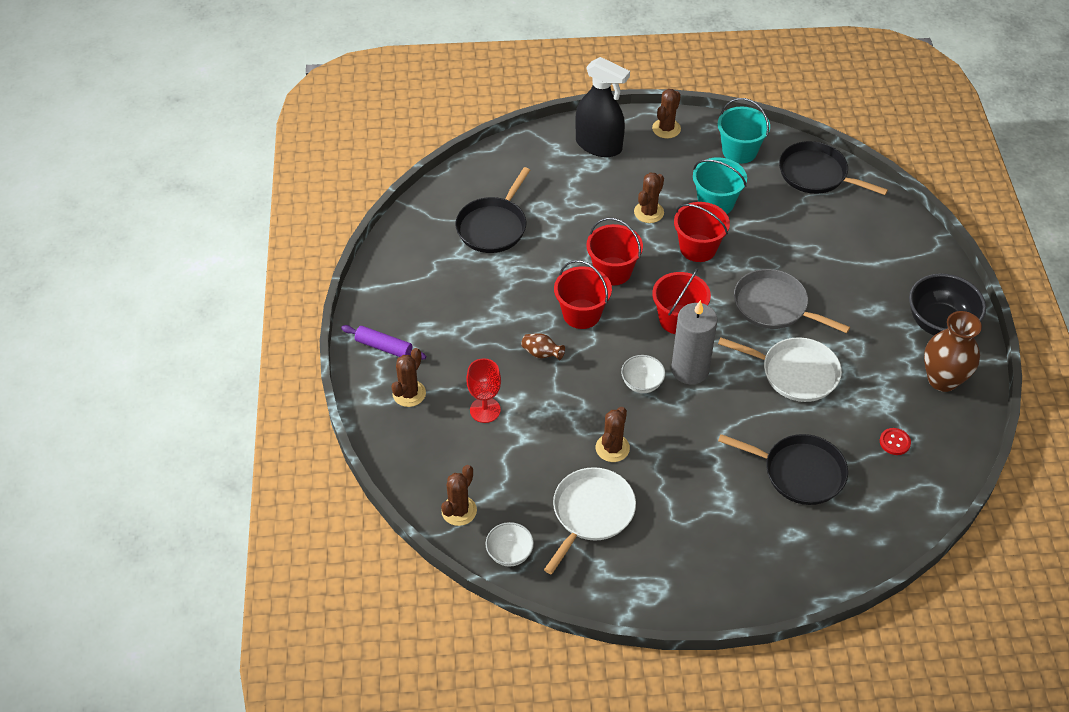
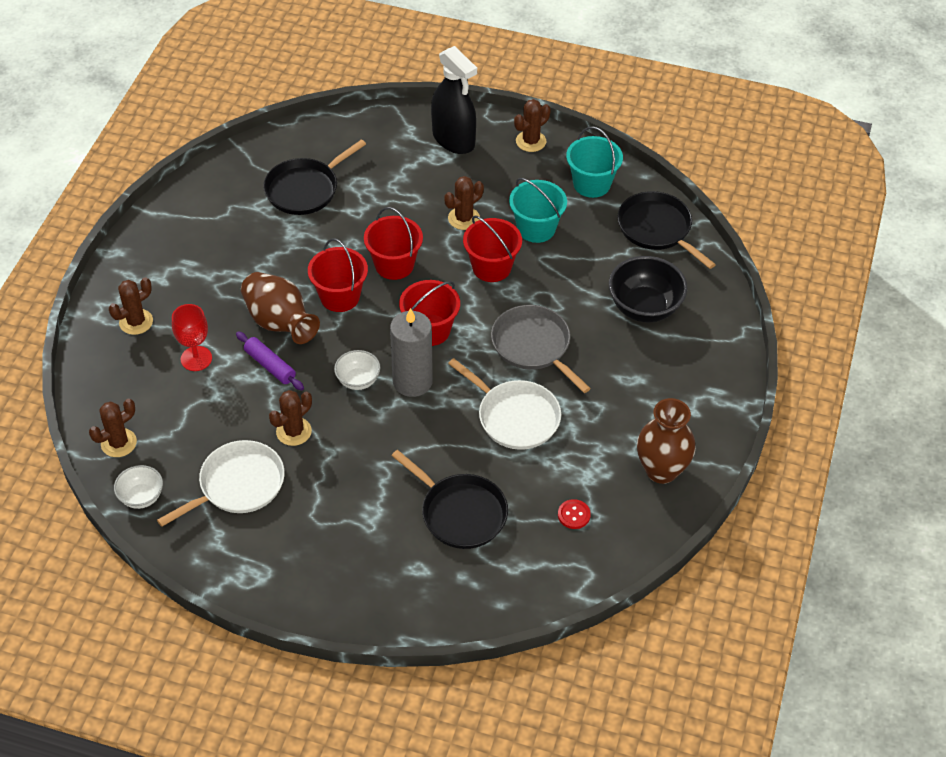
camera: 20 degrees right, 0 degrees up
(384, 347) = (138, 272): purple rolling pin -> purple rolling pin (270, 366)
(541, 354) = (280, 322): brown vase -> brown vase, size x2.10
(939, 323) = (693, 414): black bowl -> black bowl (644, 308)

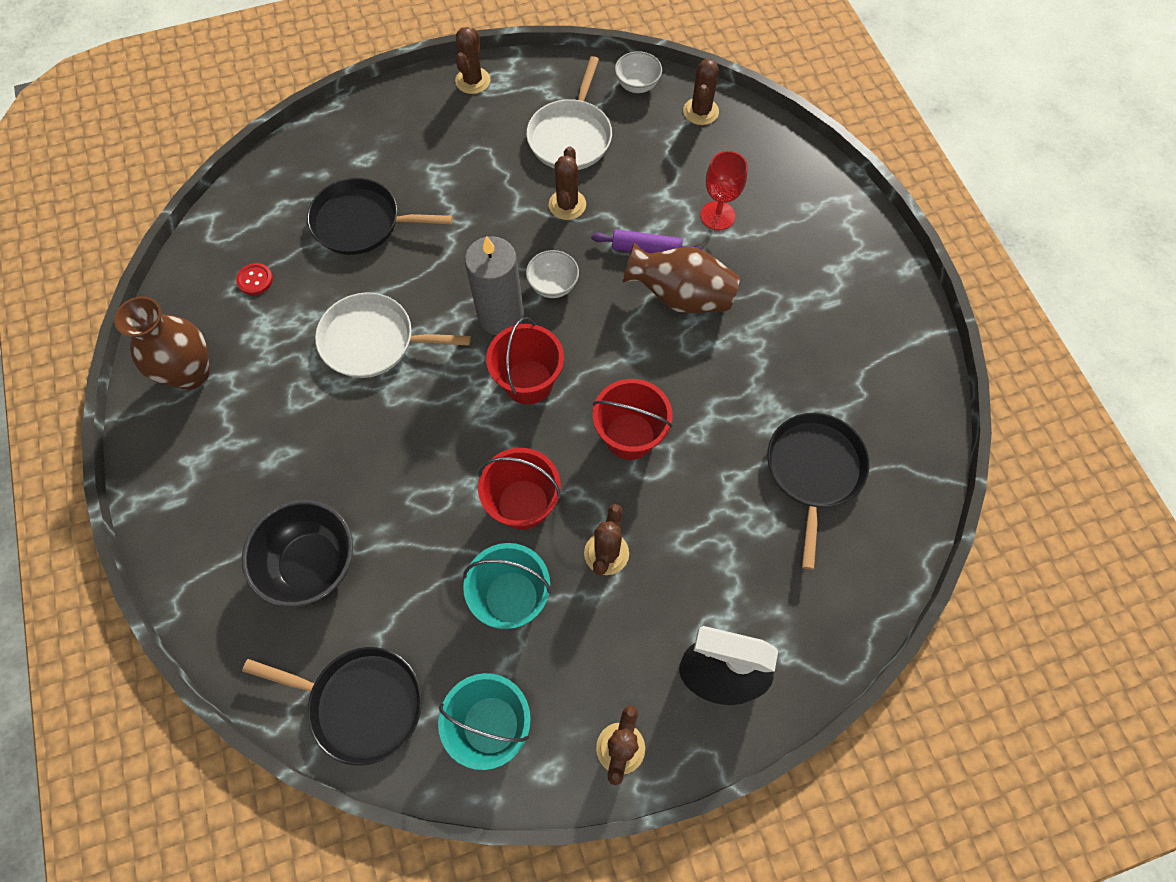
camera: 145 degrees right, 15 degrees up
(136, 322) = (807, 215): brown cactus -> brown cactus (473, 81)
(340, 297) = (650, 361): red bucket -> none
(533, 346) = (408, 432): grey pan -> none

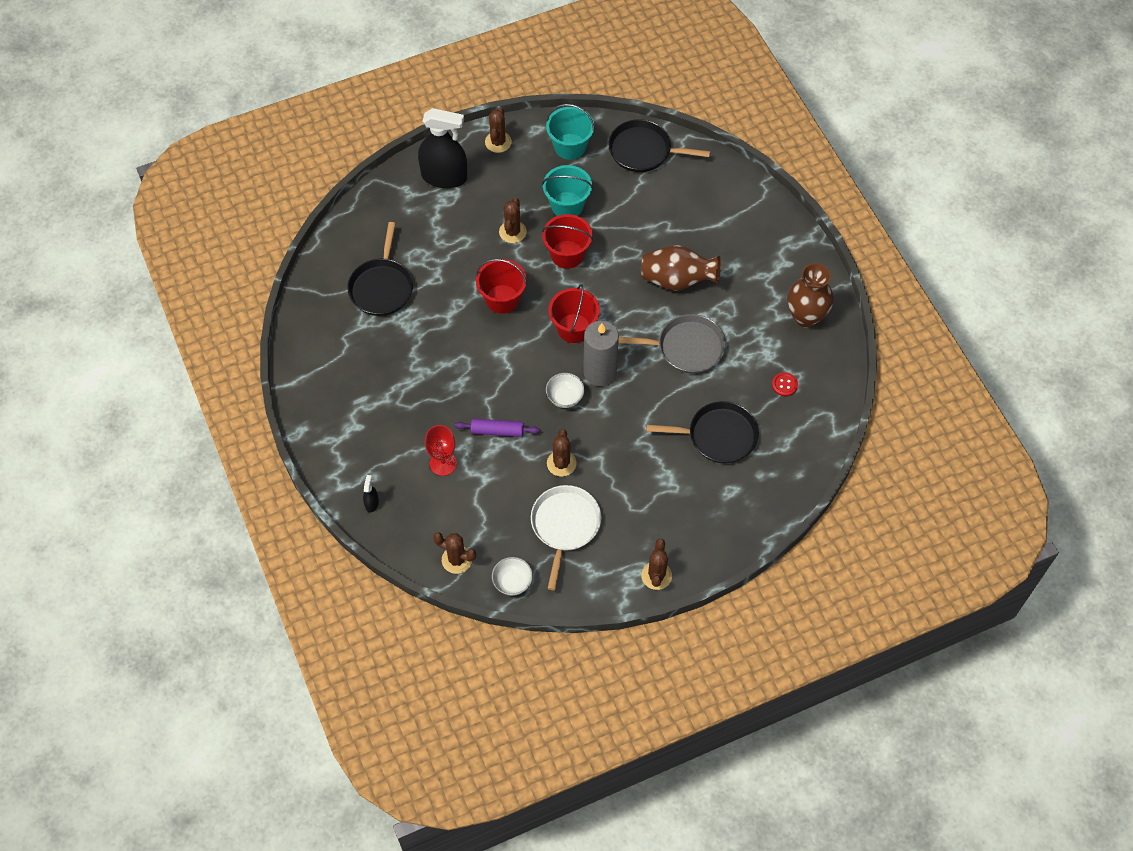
camera: 175 degrees right, 5 degrees down
(312, 564) = (690, 213): black bowl -> none
(373, 341) = (687, 347): white pan -> grey pan
(680, 296) = (471, 396): brown vase -> brown vase (677, 280)
(700, 111) = (456, 559): brown cactus -> brown cactus turned 75 degrees counterclockwise
(805, 177) = (371, 503): none -> black spray bottle

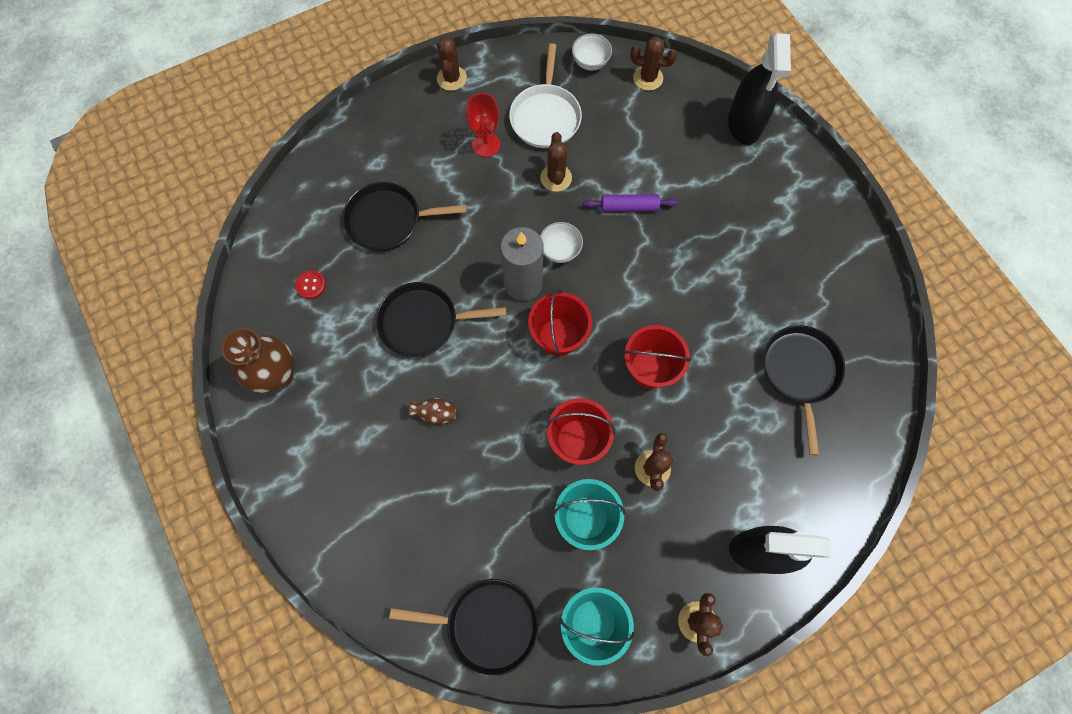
camera: 175 degrees right, 10 degrees up
(371, 503) = (744, 123): black spray bottle -> black spray bottle, size x2.49
(443, 463) = (680, 168): red goblet -> red goblet (486, 144)
(677, 280) = (435, 414): brown vase -> brown vase, size x0.48
(687, 347) = (423, 322): grey pan -> black pan

